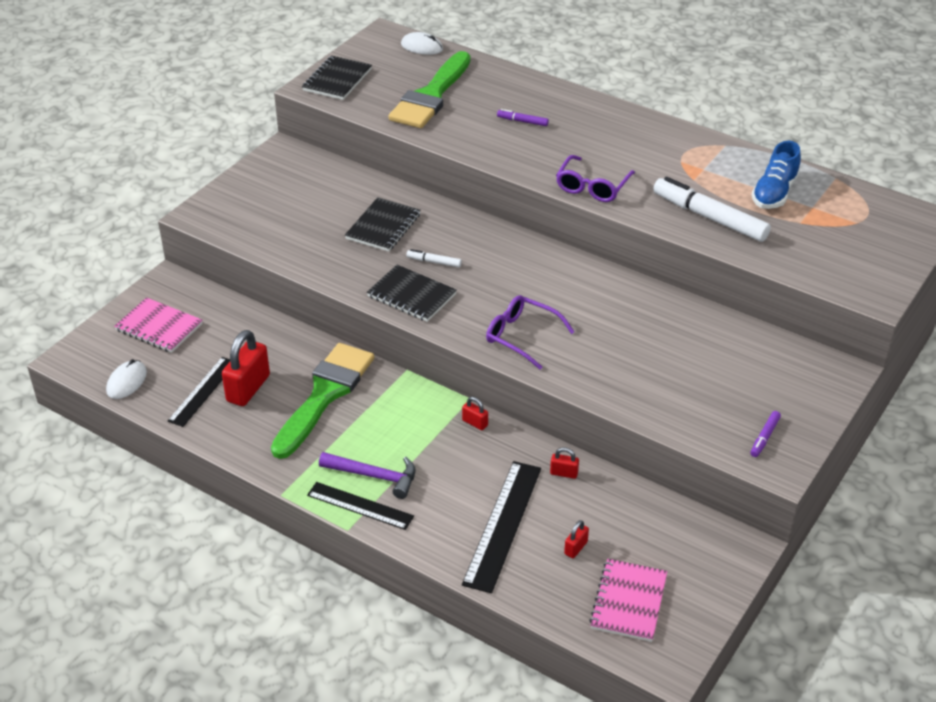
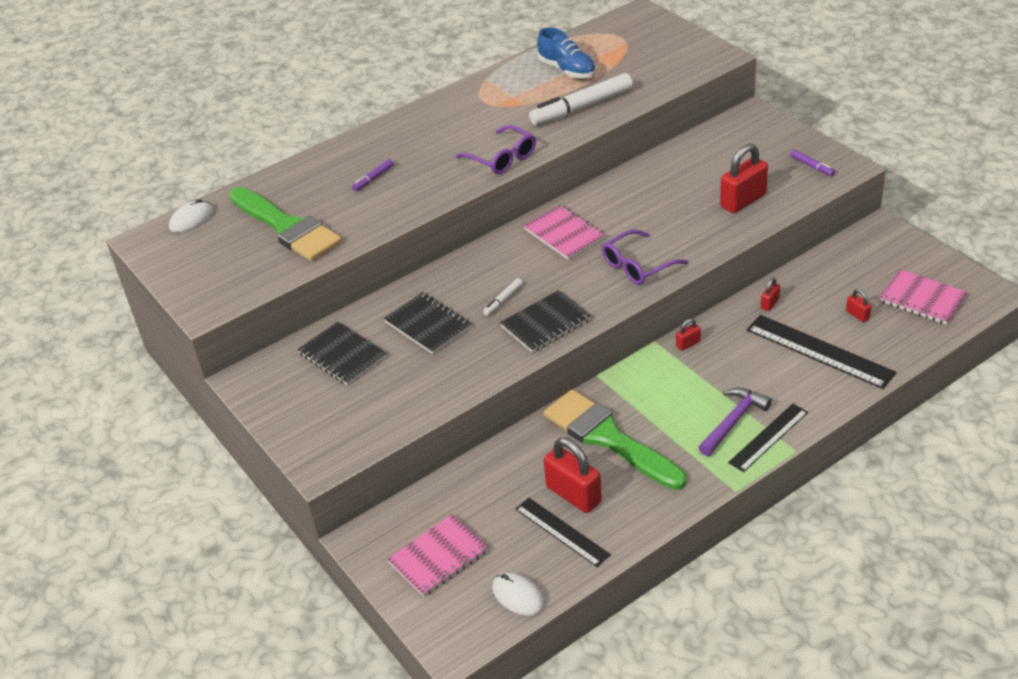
camera: 65 degrees left, 0 degrees up
(337, 80) = (206, 287): black notebook -> black notebook (342, 355)
(549, 277) = (564, 234): none -> pink notebook
(669, 392) = (743, 200): none -> red padlock

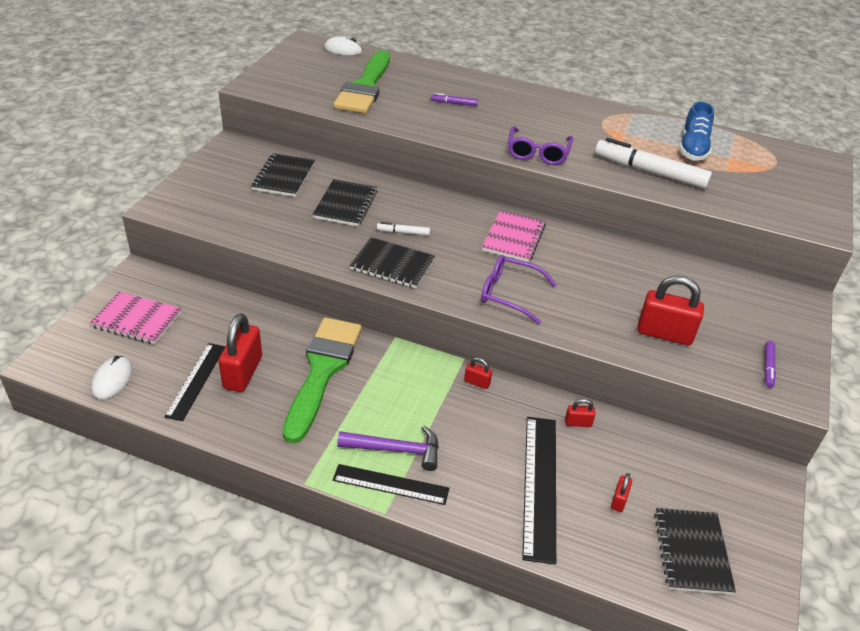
camera: 50 degrees right, 0 degrees up
(922, 299) = (692, 552): pink notebook -> black notebook

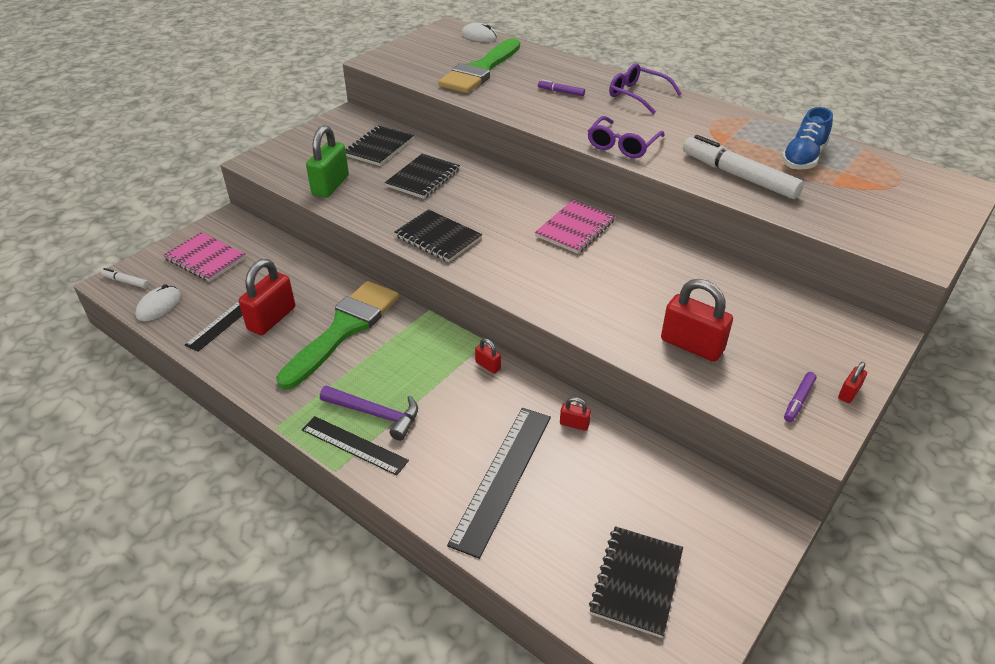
camera: 20 degrees right, 0 degrees up
(256, 224) = (330, 185): none -> green padlock
(403, 232) = (465, 210): white marker -> white marker (126, 282)
(510, 294) = (542, 281): purple glasses -> purple glasses (638, 95)
(619, 500) = (580, 510): red padlock -> red padlock (849, 393)

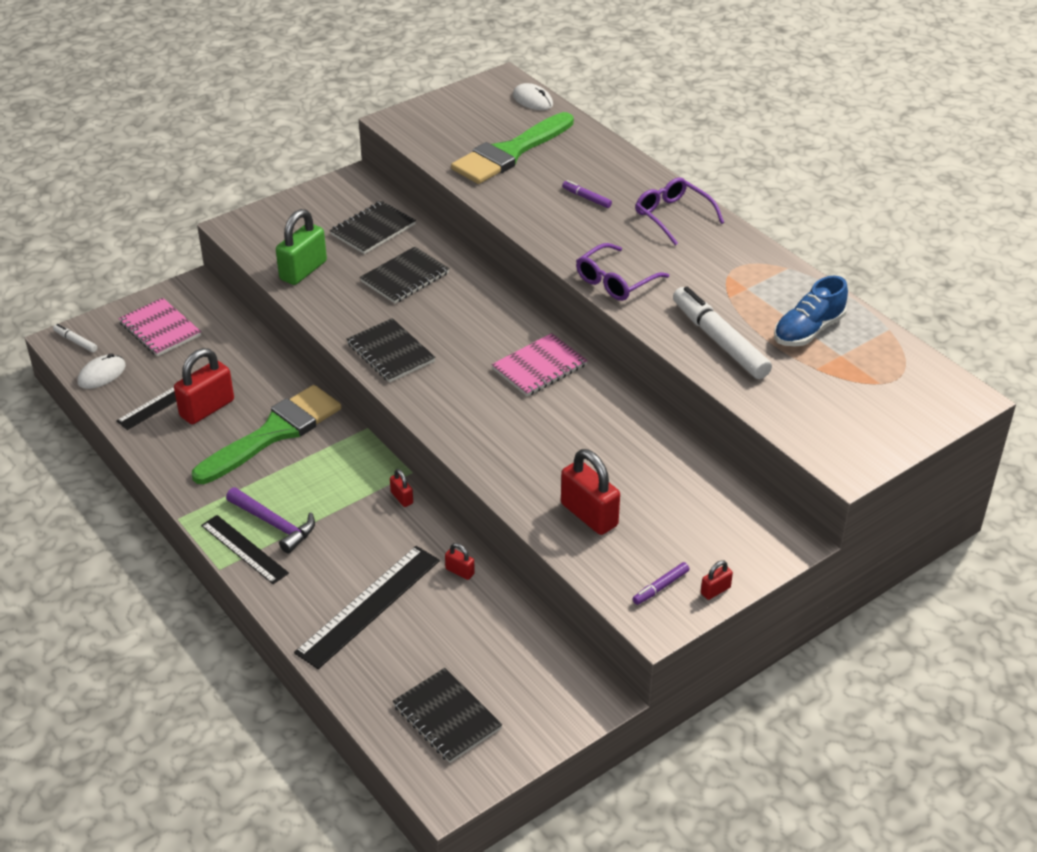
camera: 15 degrees right, 0 degrees up
(636, 582) = (446, 717): black notebook -> black notebook turned 75 degrees counterclockwise

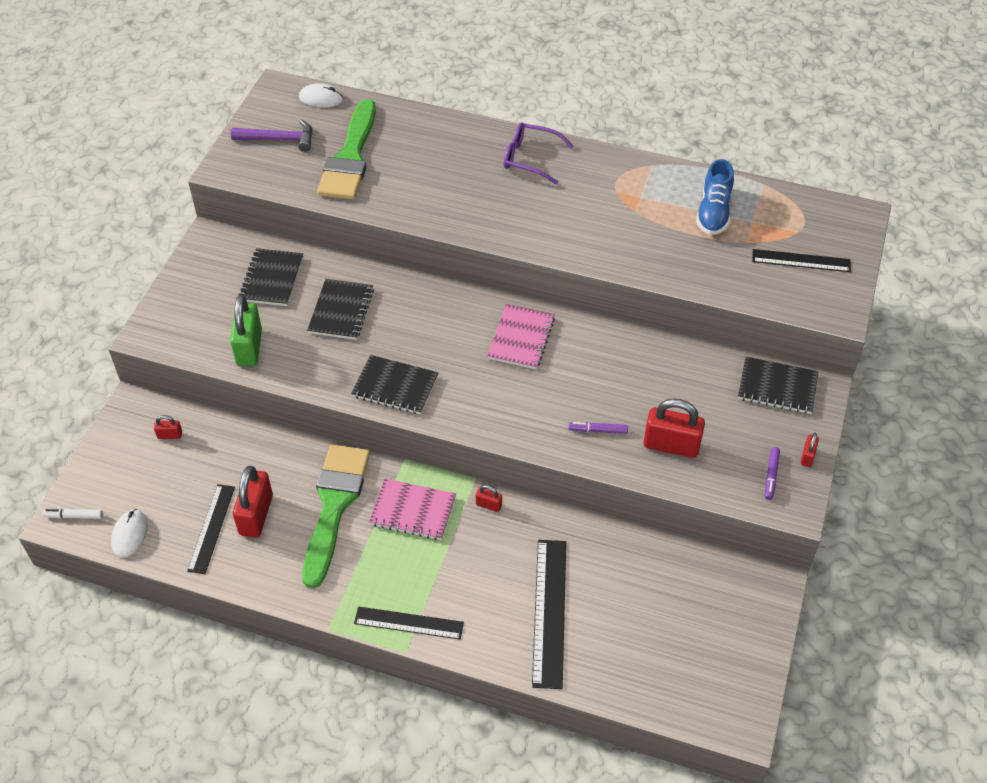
camera: 35 degrees left, 10 degrees up
(160, 329) = (141, 463): pink notebook -> pink notebook (413, 511)
(274, 524) = (412, 586): purple hammer -> purple hammer (279, 139)
(446, 717) = (688, 667): black notebook -> black notebook (777, 387)
(460, 571) = (588, 542): red padlock -> red padlock (170, 435)
(587, 198) = (451, 172): purple marker -> purple marker (598, 430)
(616, 281) = (542, 237): purple glasses -> none
(720, 341) = (663, 253): white marker -> none
(856, 407) = (801, 261): none -> black ruler

